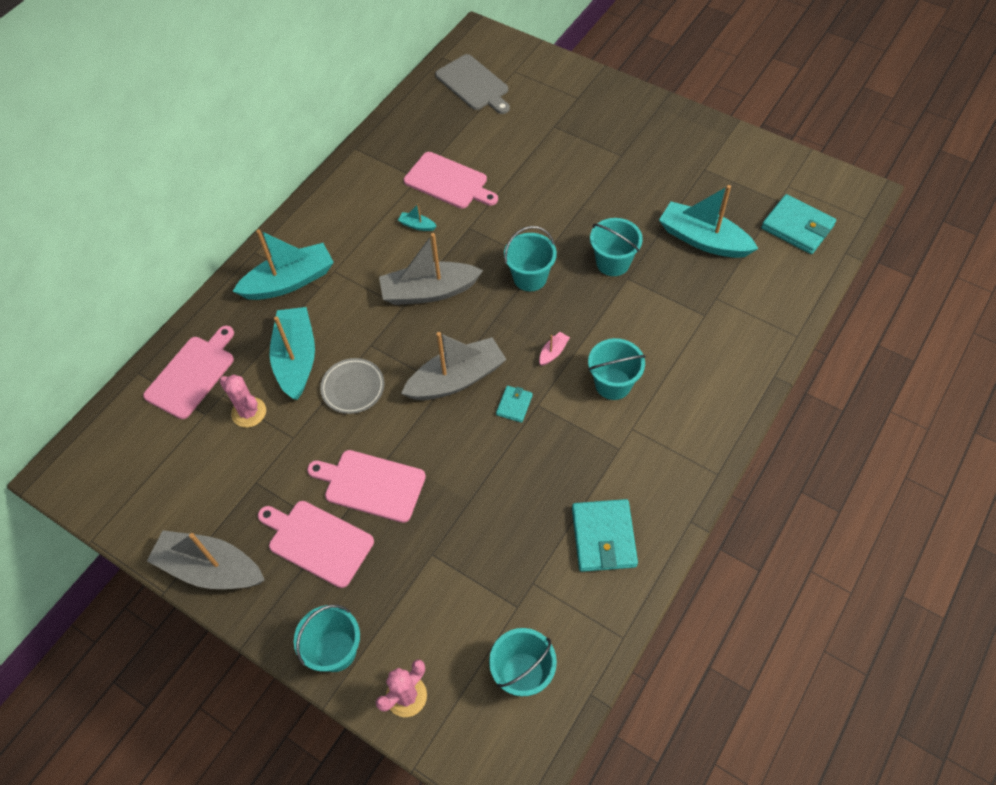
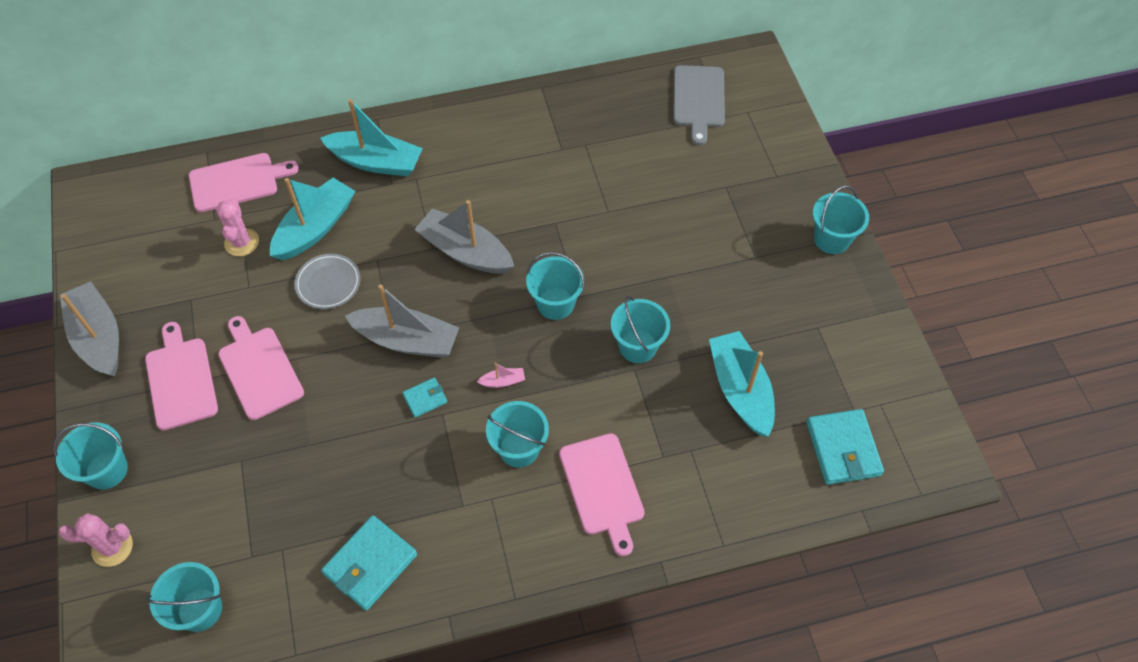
camera: 40 degrees right, 0 degrees up
(417, 225) = (517, 189): turquoise boat -> none
(448, 182) = (582, 171): pink cutting board -> pink cutting board (602, 488)
(653, 112) = (831, 239): none -> turquoise bucket

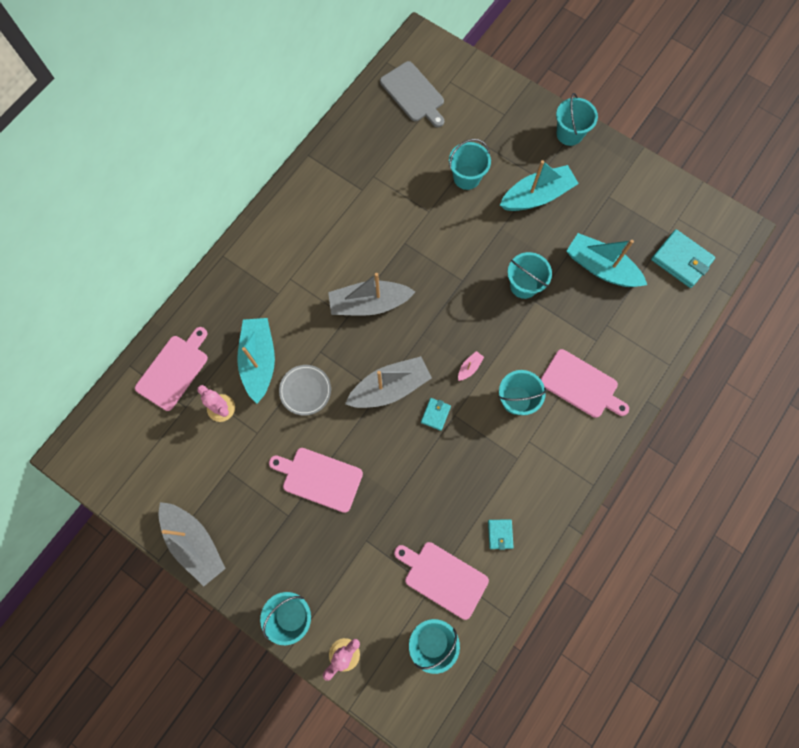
camera: 40 degrees left, 15 degrees up
(99, 337) = (194, 543): grey boat -> grey boat turned 150 degrees counterclockwise
(181, 379) = (277, 524): pink cutting board -> pink cutting board (443, 578)
(370, 564) = (500, 534): turquoise wallet -> turquoise wallet, size x0.53
(376, 162) = (252, 287): turquoise boat -> turquoise boat (536, 196)
(555, 303) = (454, 295): turquoise bucket -> turquoise bucket (466, 177)

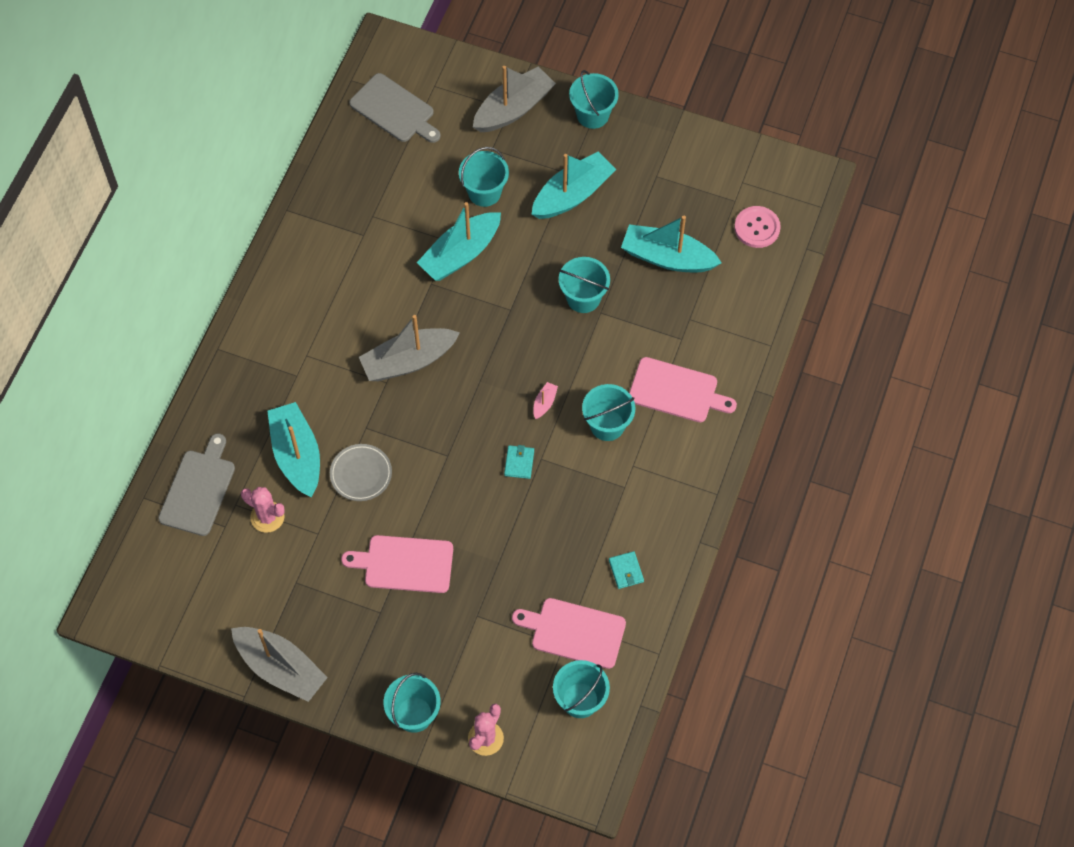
camera: 15 degrees left, 10 degrees down
(174, 370) = (198, 489): pink cutting board -> grey cutting board
(389, 388) = (458, 447): grey boat -> grey boat (513, 109)
(434, 224) = (461, 254): none -> turquoise boat
(681, 260) = (757, 228): turquoise wallet -> pink button

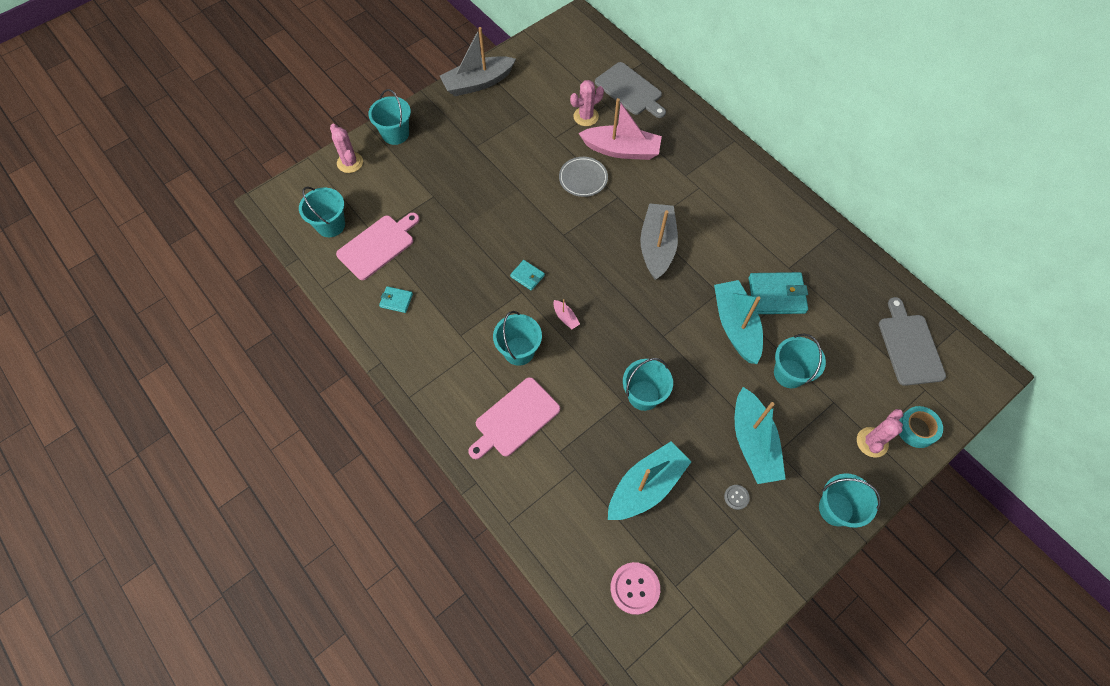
camera: 120 degrees right, 0 degrees up
(297, 455) = (621, 150): turquoise boat -> pink boat
(394, 110) = (909, 346): grey cutting board -> grey cutting board turned 105 degrees clockwise
(403, 233) = (776, 295): none -> turquoise wallet
(404, 564) = (499, 173): pink cutting board -> none
(479, 81) = (916, 429): none -> turquoise tape
(513, 109) = (872, 442): grey boat -> pink cactus
(631, 188) = (736, 497): none -> grey button

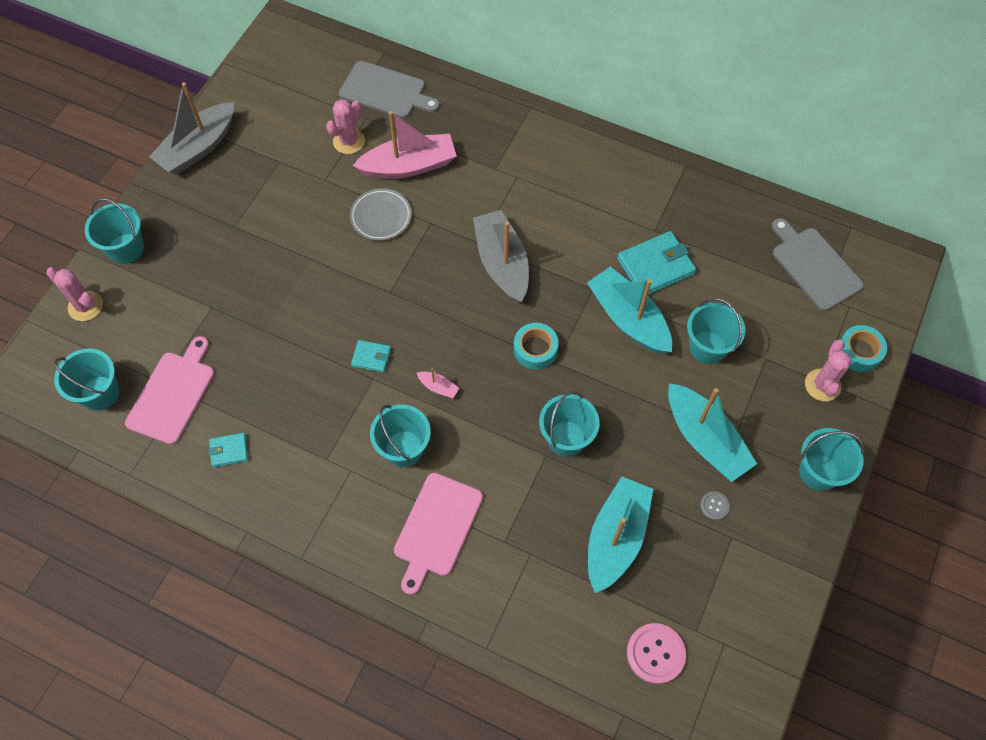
camera: 25 degrees left, 0 degrees up
(652, 320) = (535, 349): none -> turquoise tape

